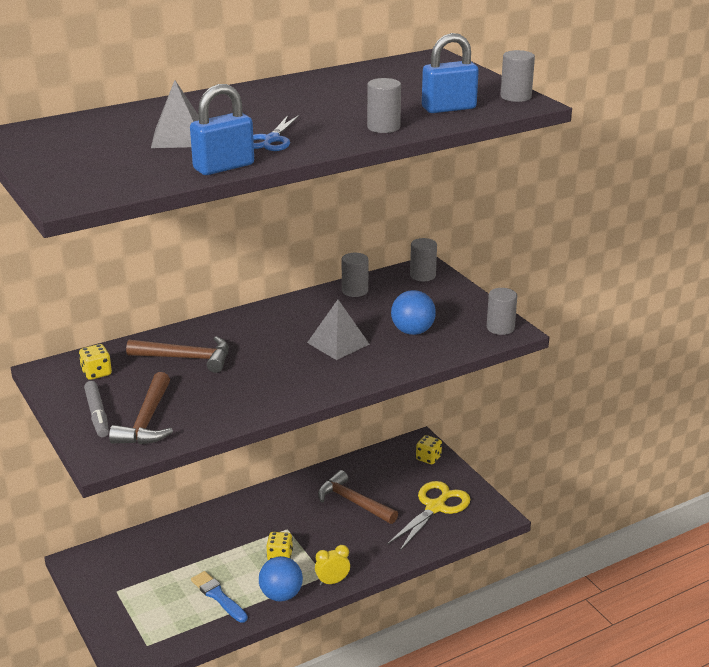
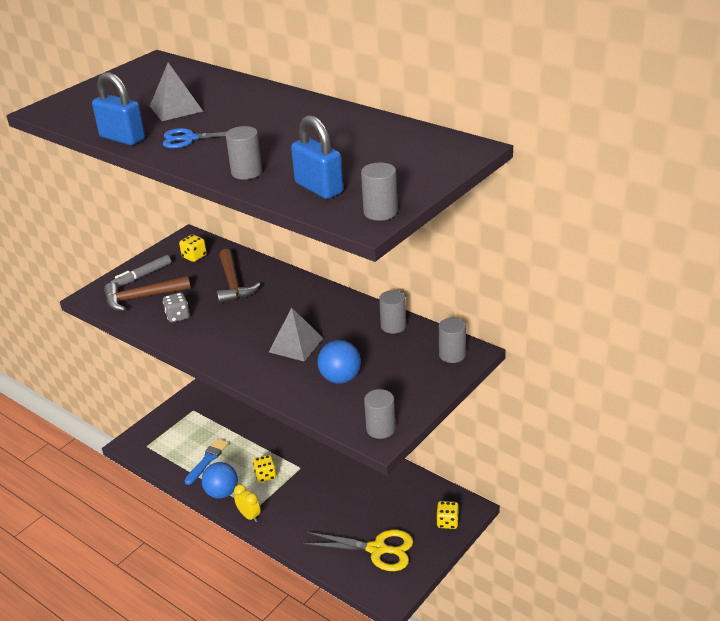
camera: 70 degrees right, 5 degrees up
(214, 402) = (178, 316): none -> grey dice
(353, 502) = (355, 494): brown hammer -> none

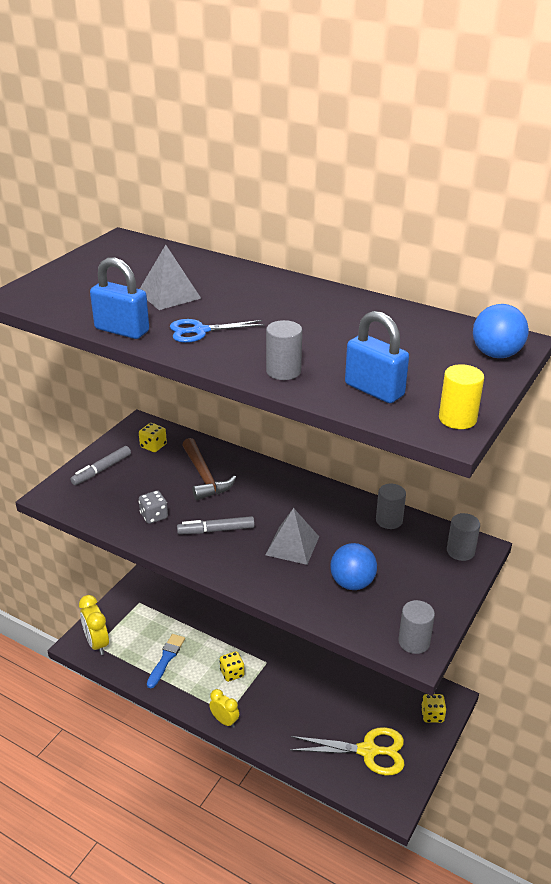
camera: 10 degrees left, 0 degrees up
(142, 297) = (108, 495): brown hammer -> none
(147, 444) = (97, 643): none -> yellow clock
(222, 492) = (189, 695): blue ball -> blue ball (496, 354)
(230, 330) = (216, 530): none -> grey marker
(380, 212) = (457, 419): grey cylinder -> yellow cylinder

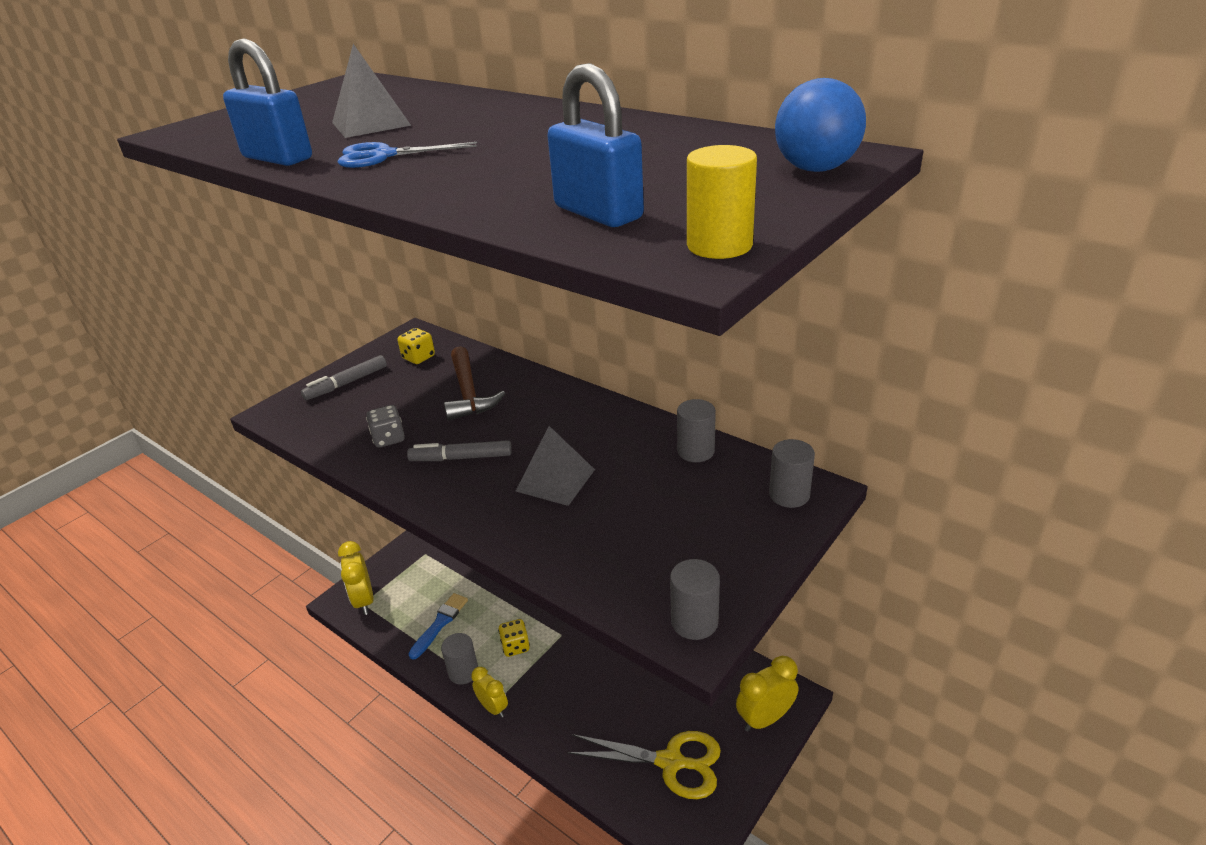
camera: 10 degrees right, 0 degrees up
(283, 371) = (471, 194): grey cylinder -> grey cylinder (463, 672)
(352, 583) = (624, 533): blue ball -> none
(432, 715) = (765, 718): yellow dice -> yellow clock

